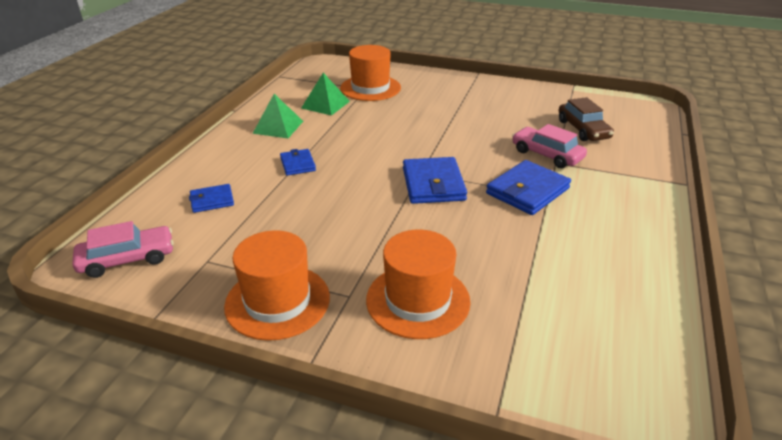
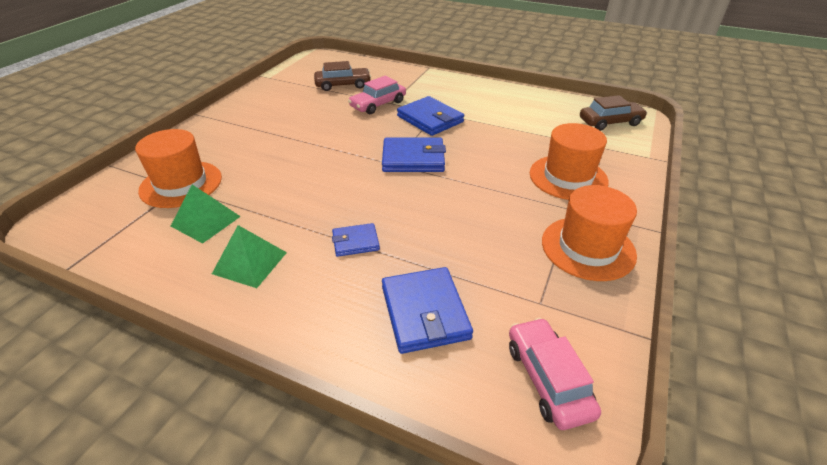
camera: 85 degrees left, 5 degrees up
(212, 200) = (425, 312): blue wallet -> blue wallet, size x1.74
(607, 373) = (610, 122): none -> brown car

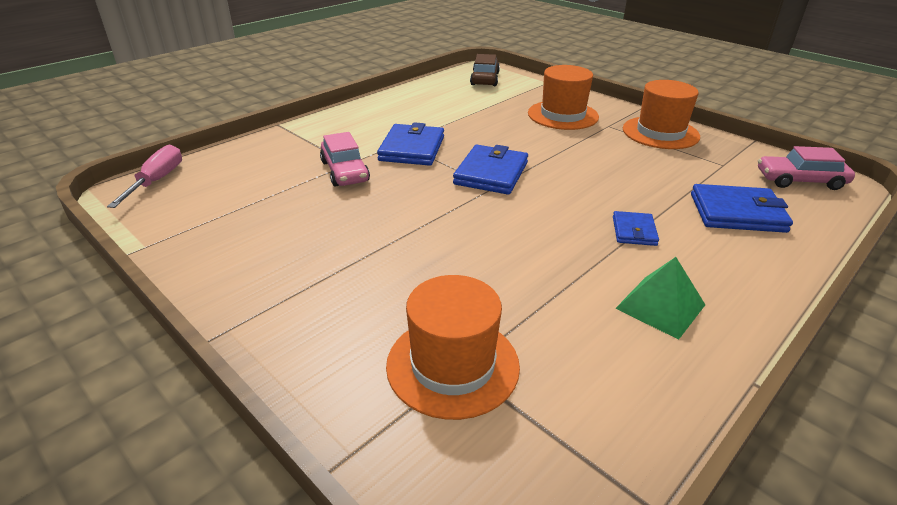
camera: 70 degrees left, 5 degrees down
(206, 221) = (564, 340): green pyramid -> none
(333, 59) = (157, 181): none -> pink screwdriver
(343, 85) = (258, 186): brown car -> none
(430, 119) = (412, 149): blue wallet -> blue wallet turned 60 degrees counterclockwise

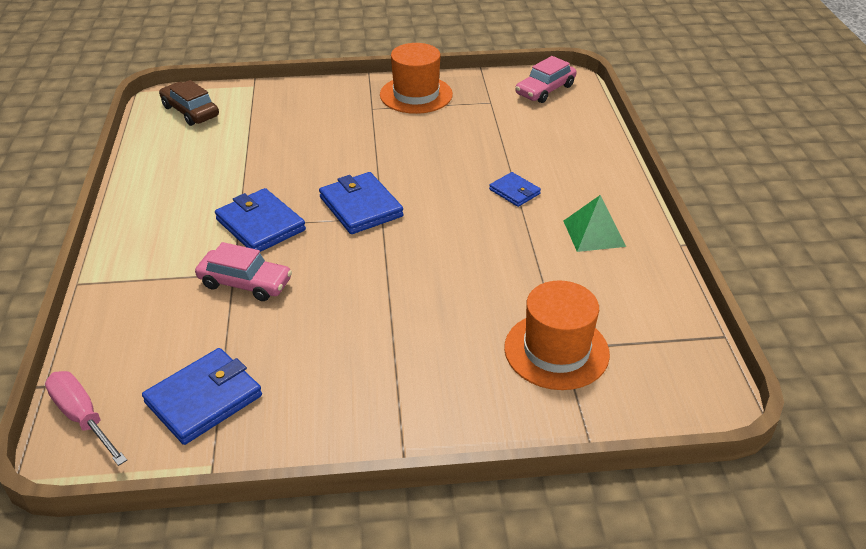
camera: 50 degrees left, 5 degrees up
(563, 115) = (323, 117): orange hat -> none
(737, 213) = (546, 139): blue wallet -> blue wallet (204, 399)

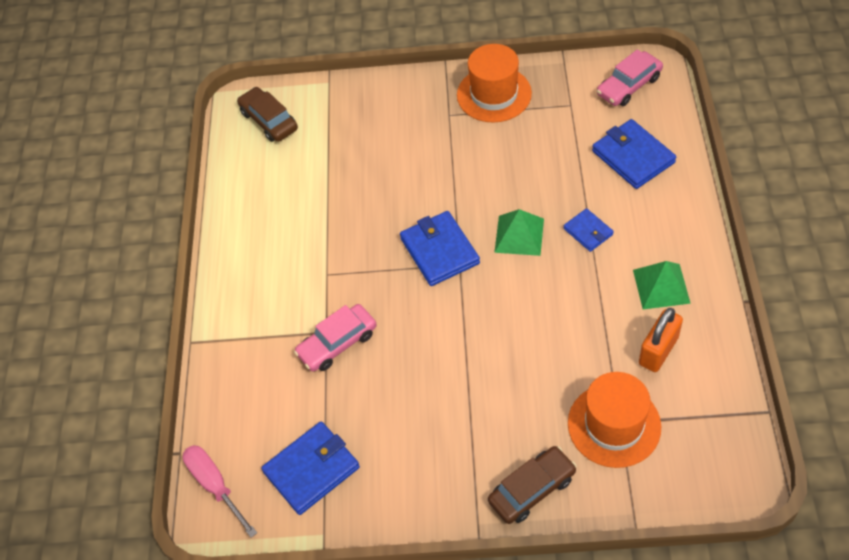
camera: 10 degrees right, 15 degrees up
(245, 283) = (337, 343): pink car -> pink car turned 120 degrees clockwise
(260, 225) = (347, 273): blue wallet -> blue wallet (633, 157)
(444, 194) = (519, 235): none -> green pyramid
(466, 413) = (532, 489): none -> brown car
(597, 285) = (658, 351): none -> orange padlock

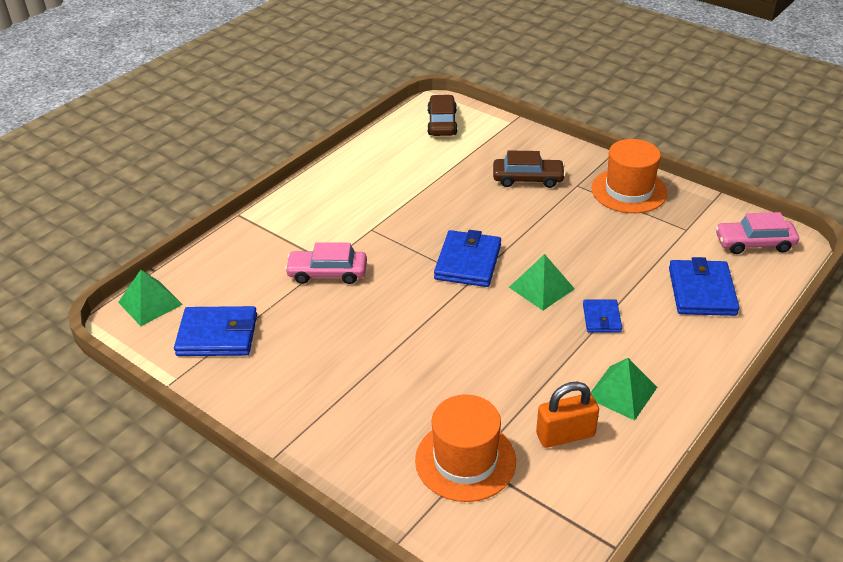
camera: 35 degrees right, 15 degrees down
(215, 486) = (150, 303): pink screwdriver -> green pyramid
(532, 489) = (348, 457): brown car -> brown car (528, 179)

